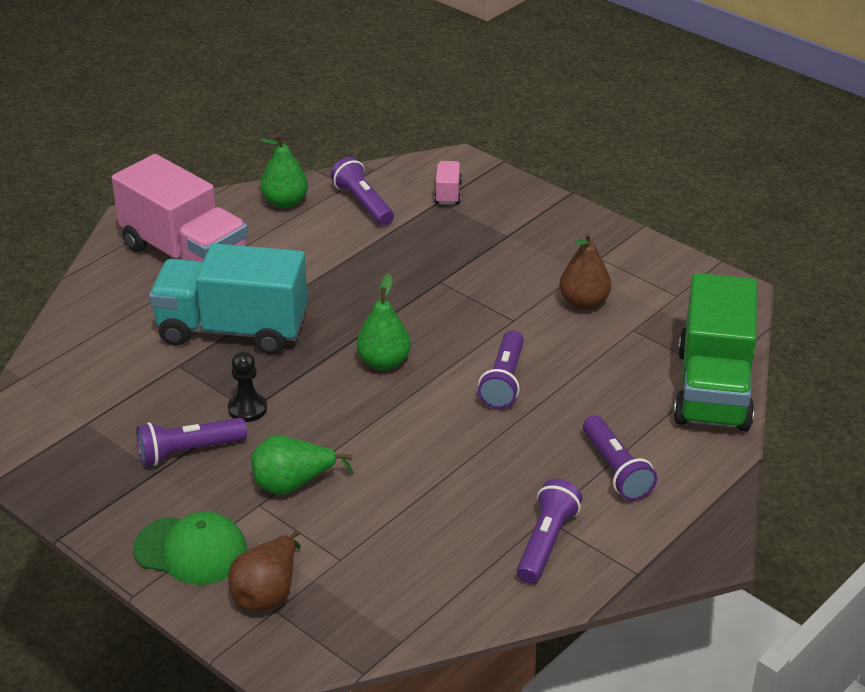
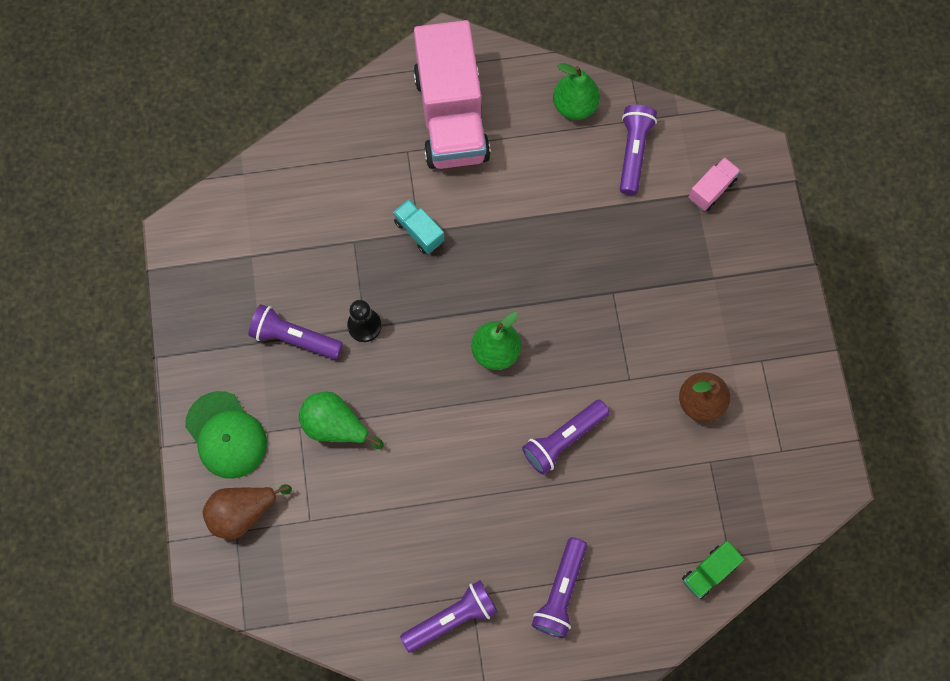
camera: 40 degrees right, 35 degrees up
(232, 330) = (419, 231): turquoise truck -> turquoise truck, size x0.41
(713, 389) = (708, 572): green truck -> green truck, size x0.41

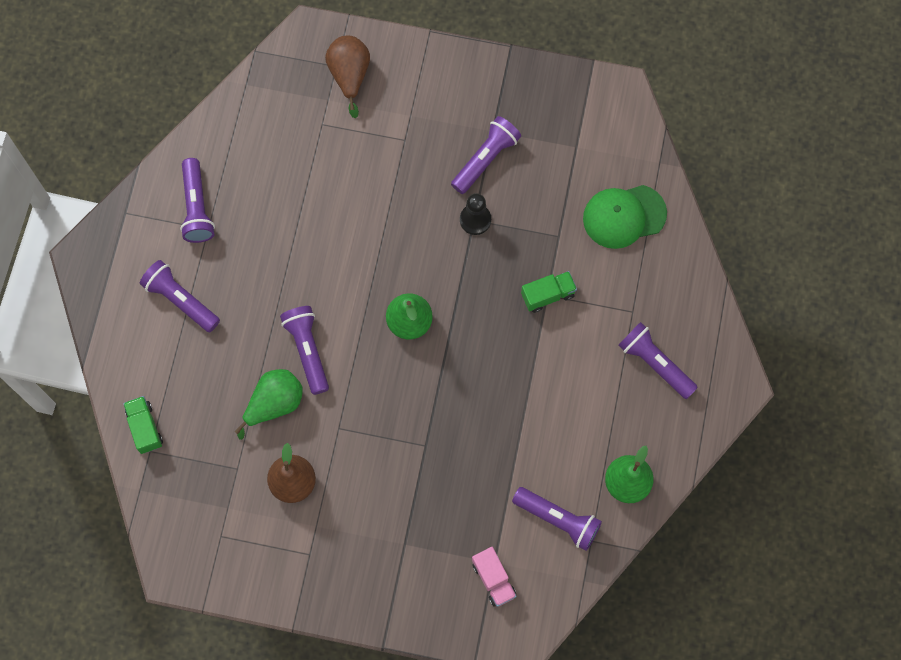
camera: 110 degrees right, 0 degrees up
(226, 435) = (420, 81): green cap -> green cap (624, 216)
(335, 426) = (394, 168): green pear -> green pear (274, 404)
(419, 231) = (548, 295): turquoise truck -> green truck
(451, 116) = (655, 363): pink truck -> purple flashlight

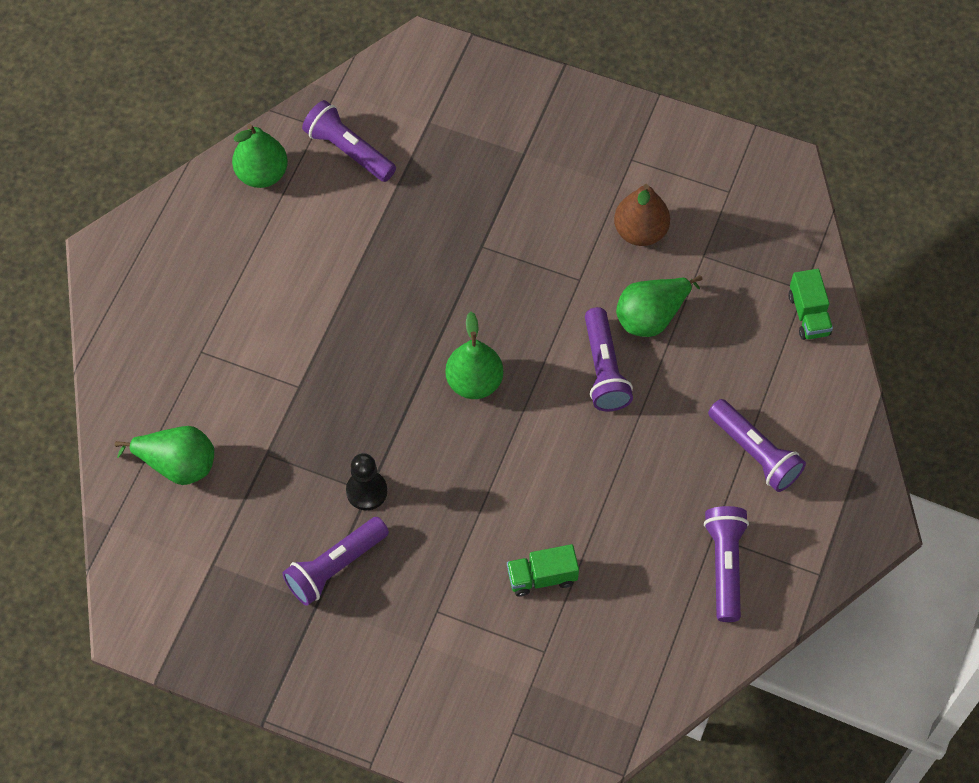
camera: 170 degrees left, 10 degrees down
(349, 75) = (495, 714): brown pear -> none
(493, 579) = (433, 106): pink truck -> none
(548, 295) = (298, 386): green truck -> green truck (542, 577)
(624, 216) = (177, 465): green cap -> green pear
(655, 363) = (192, 290): purple flashlight -> none

